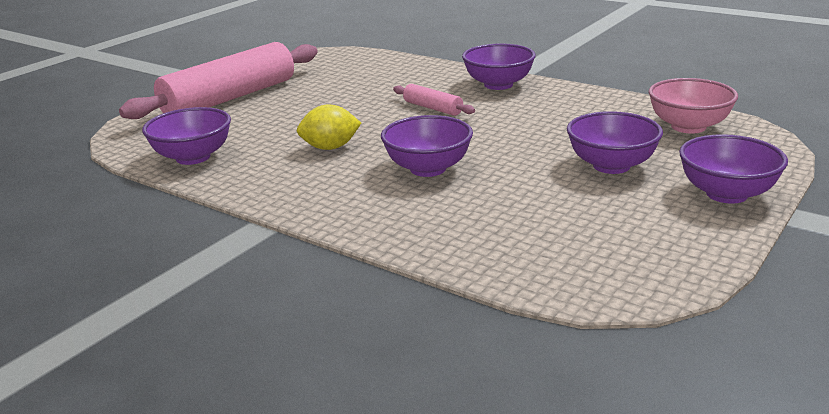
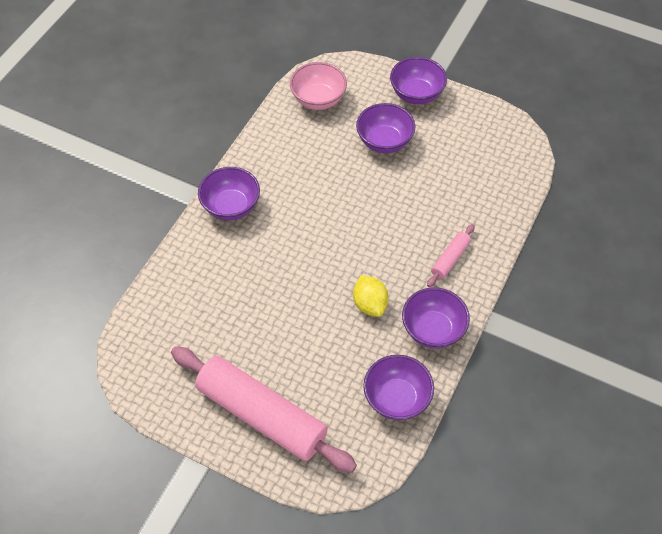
camera: 100 degrees left, 30 degrees up
(428, 168) = (400, 237): purple bowl -> purple bowl (433, 330)
(432, 108) = (286, 247): pink rolling pin -> pink rolling pin (450, 259)

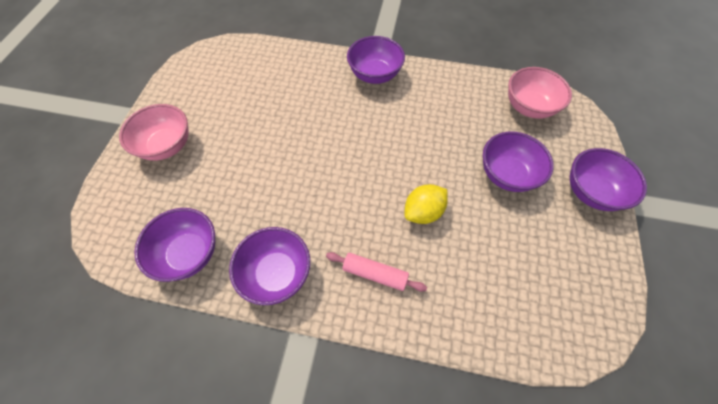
camera: 75 degrees right, 5 degrees up
(261, 415) = (167, 146): pink rolling pin -> pink bowl
(370, 304) = (297, 205): yellow lemon -> yellow lemon (423, 212)

